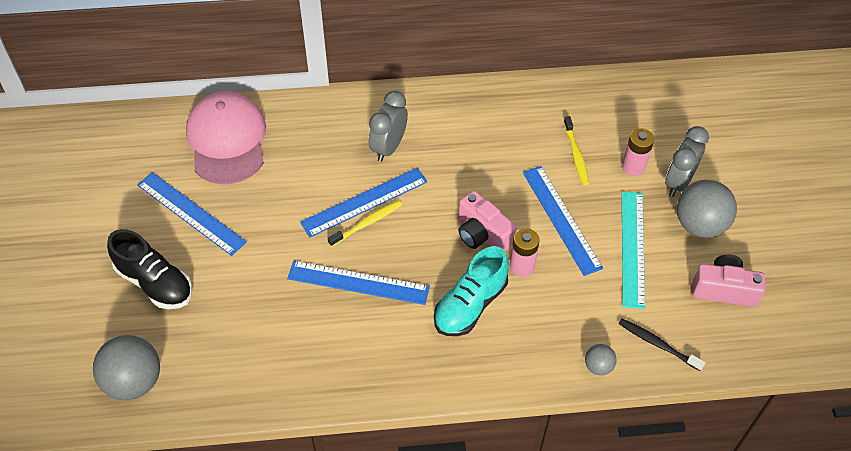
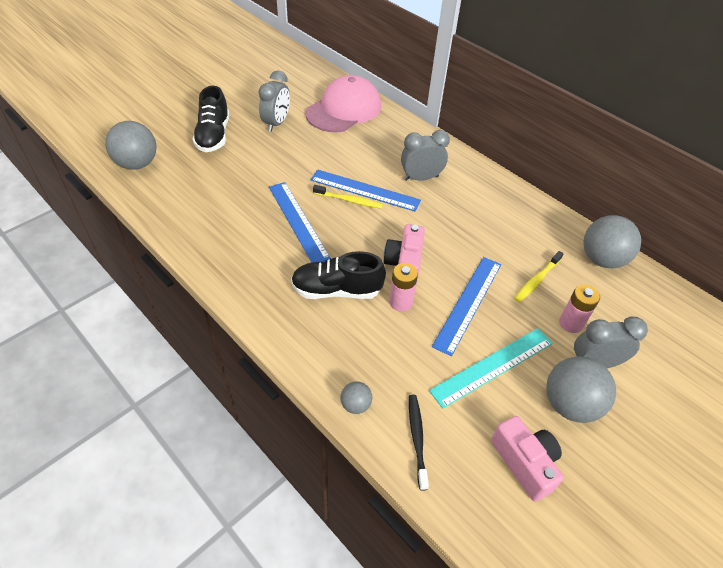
camera: 50 degrees right, 5 degrees down
(191, 213) = (276, 123): blue ruler -> grey clock
(470, 304) = (337, 290): turquoise shoe -> black shoe
(591, 95) = (602, 259): none -> grey ball

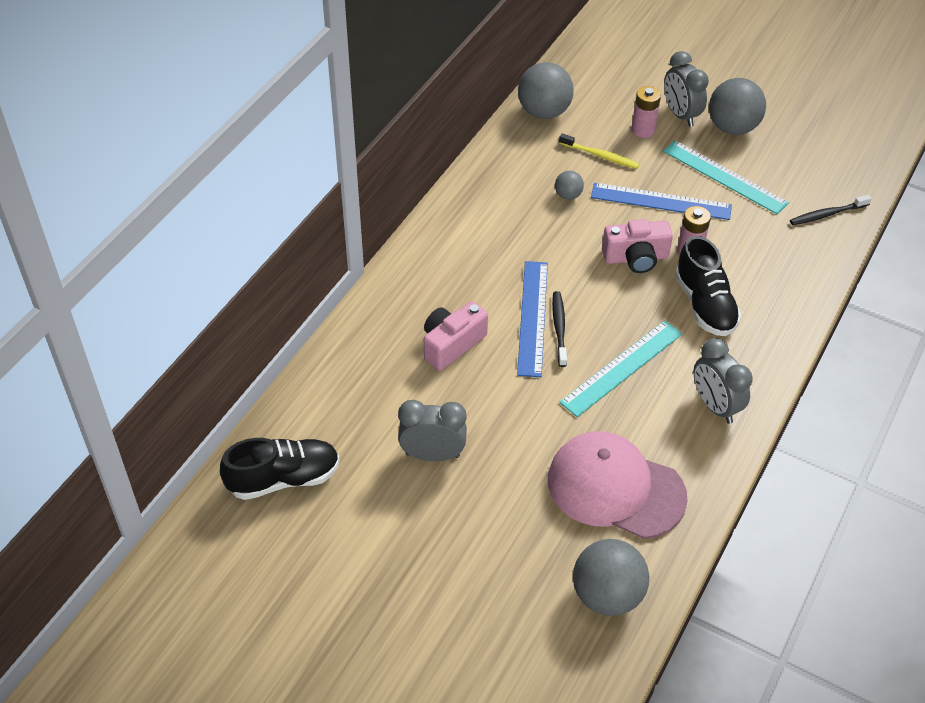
camera: 105 degrees left, 0 degrees up
(213, 136) = (497, 524): black shoe -> black shoe (283, 479)
(298, 221) = (622, 367): blue ruler -> turquoise ruler
(344, 109) = (362, 382): pink cap -> pink cap (615, 488)
(349, 200) = (559, 328): yellow toothbrush -> black toothbrush
(355, 405) = (823, 259): grey ball -> grey ball (568, 195)
(421, 178) = (482, 268): grey clock -> grey clock (715, 406)
(524, 463) = (804, 150): pink camera -> pink camera (452, 344)

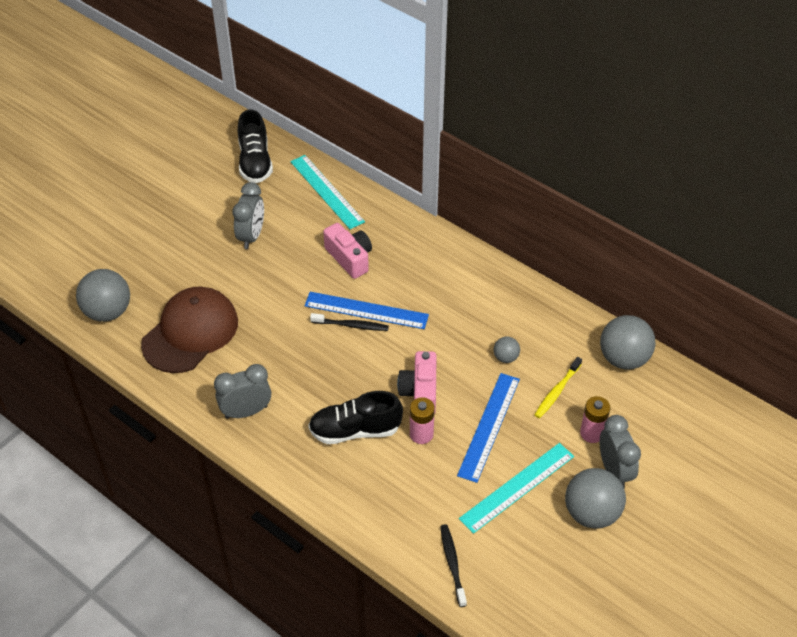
camera: 100 degrees right, 0 degrees up
(615, 488) = (190, 332): pink cap -> brown cap
(622, 367) = (301, 358): turquoise ruler -> turquoise ruler (327, 191)
(680, 115) = (614, 471): grey clock -> grey clock turned 90 degrees clockwise

